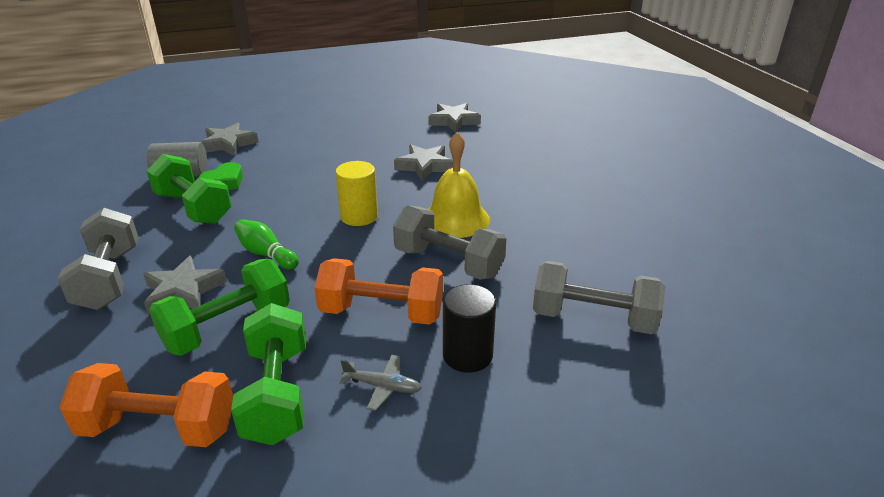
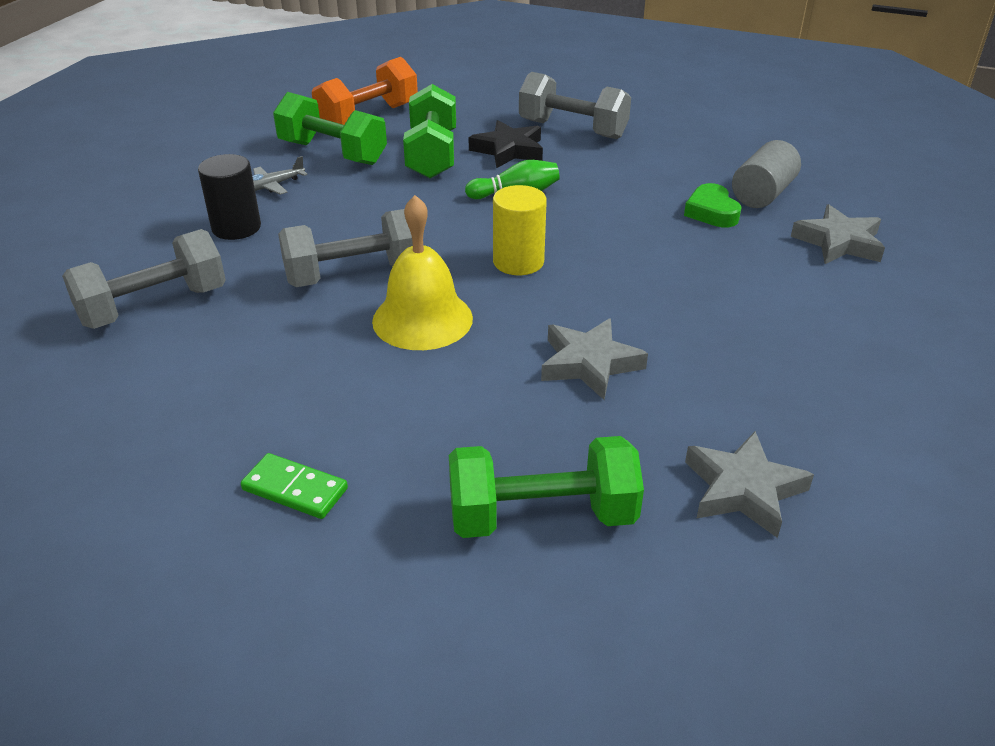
camera: 130 degrees right, 5 degrees up
(183, 291) = (508, 150): grey star -> black star
(193, 208) = (663, 183): green dumbbell -> green dumbbell (542, 516)
(381, 313) = (344, 214): orange dumbbell -> none
(603, 192) = (295, 489): none -> green domino

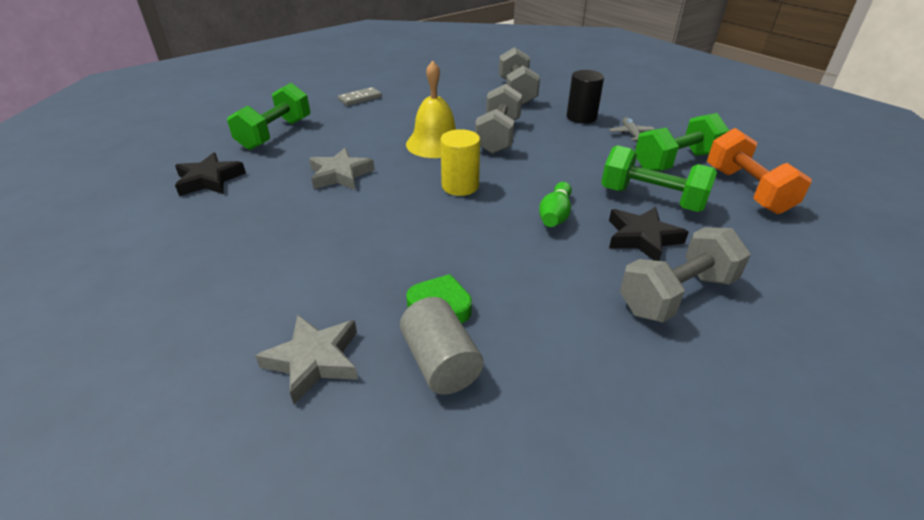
camera: 120 degrees right, 0 degrees up
(295, 489) = (360, 98): green domino -> grey domino
(743, 490) = (209, 180): grey star -> black star

